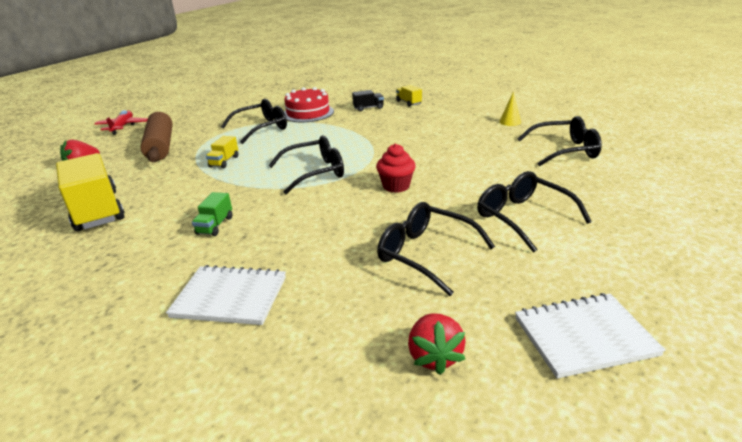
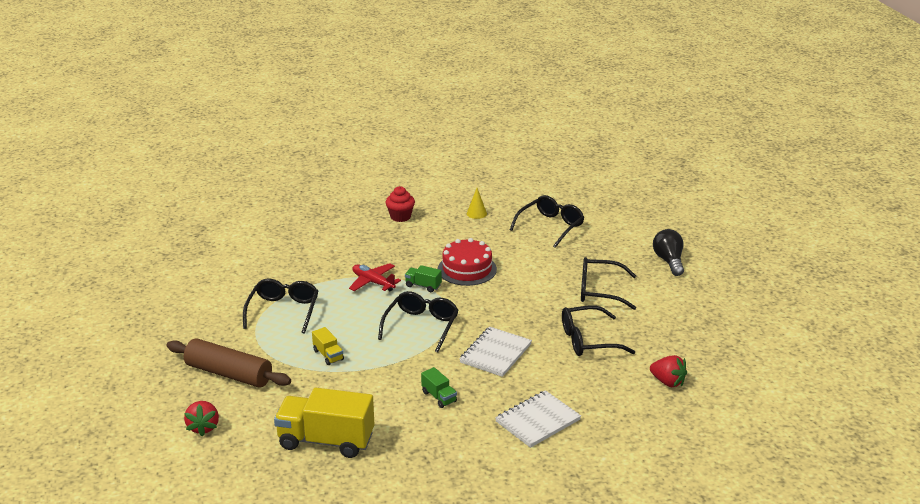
camera: 50 degrees left, 0 degrees up
(123, 127) = (124, 379): red plane -> red plane (373, 282)
(308, 113) = (290, 275): red cake -> red cake (467, 269)
(368, 108) = (336, 246): black truck -> none
(373, 149) = (423, 286): none -> green truck
(396, 186) = (496, 308): red cupcake -> red cupcake (400, 217)
(408, 103) = (360, 225): yellow truck -> none
(584, 337) = (705, 338): white notebook -> white notebook (495, 353)
(666, 227) = (669, 261): none -> black light bulb

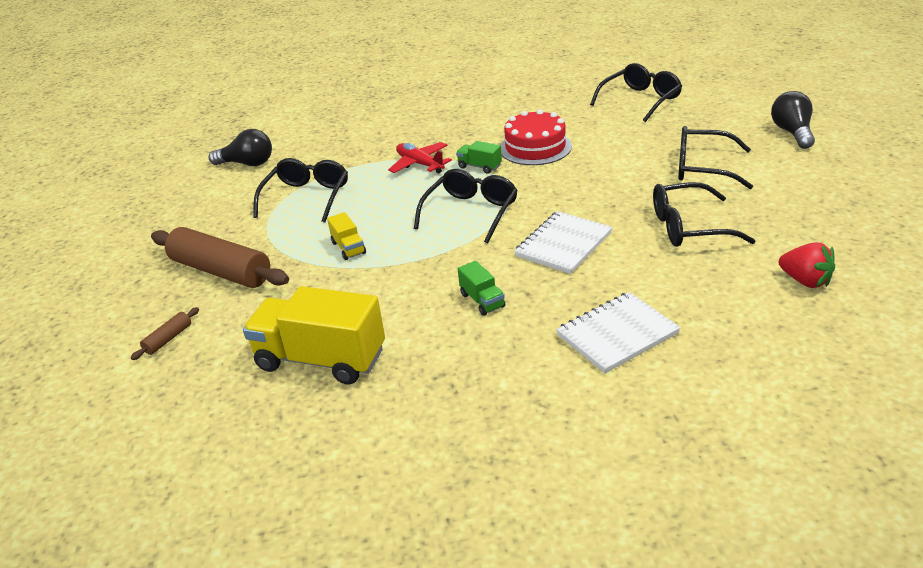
camera: 10 degrees right, 5 degrees up
(203, 427) = (168, 339): red strawberry -> brown rolling pin
(223, 278) = (247, 164): none -> black light bulb
(400, 217) = (463, 96): red cupcake -> none
(476, 213) = (552, 90): yellow cone -> none

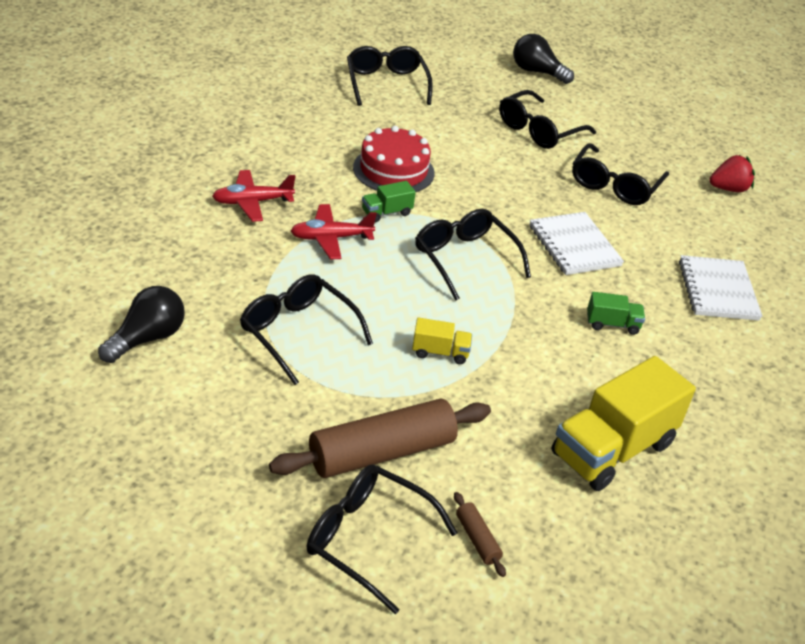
camera: 65 degrees left, 5 degrees up
(136, 300) = (368, 539): none -> black glasses
(419, 129) = (252, 202): none -> red plane

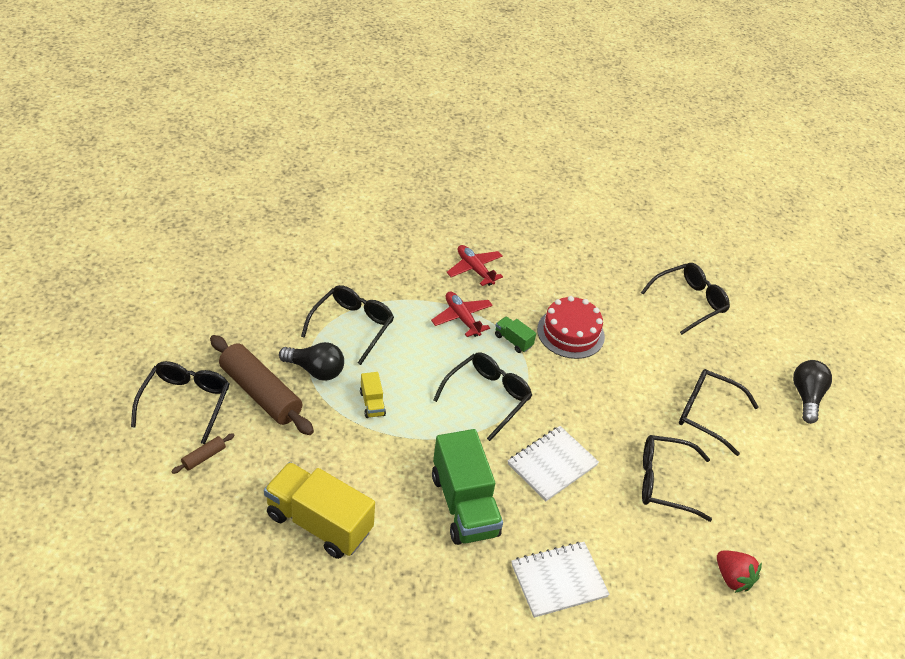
camera: 70 degrees right, 5 degrees up
(147, 338) = (310, 262): black light bulb -> black light bulb (315, 370)
(612, 324) = (464, 505): green truck -> green truck, size x2.21

